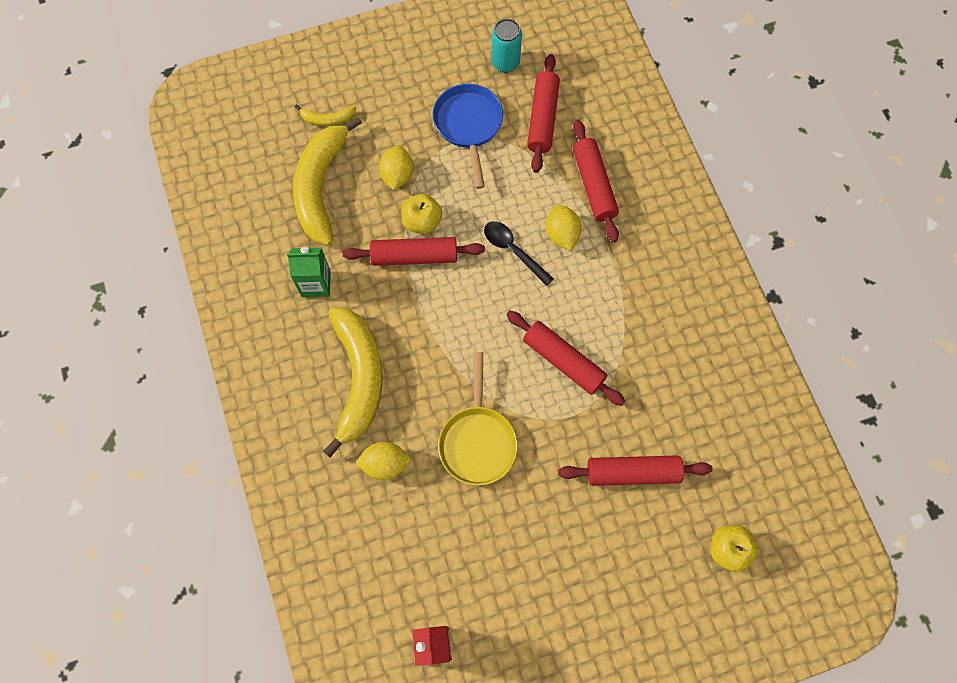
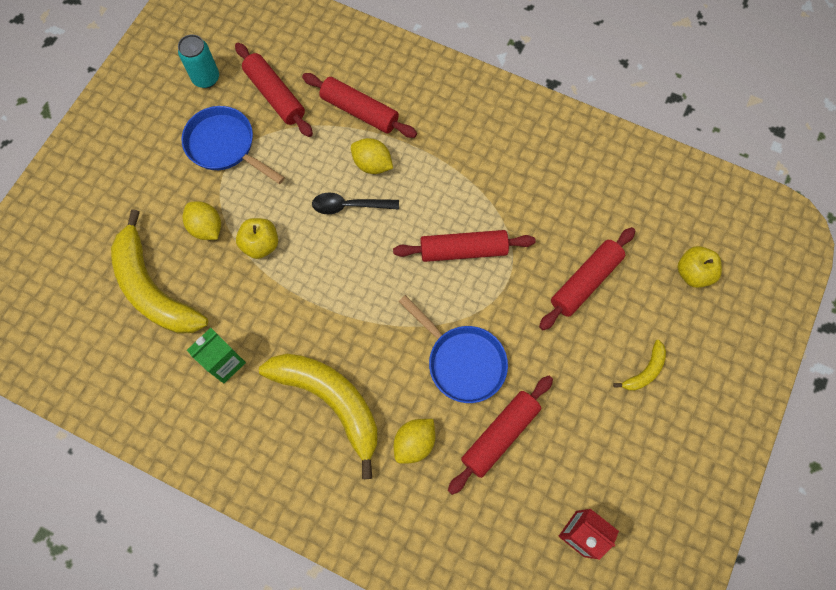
camera: 45 degrees left, 0 degrees up
(327, 119) = (106, 234): yellow banana -> yellow banana (644, 371)
(414, 256) = (281, 274): red rolling pin -> red rolling pin (500, 435)
(478, 441) = (462, 361): yellow pan -> blue pan

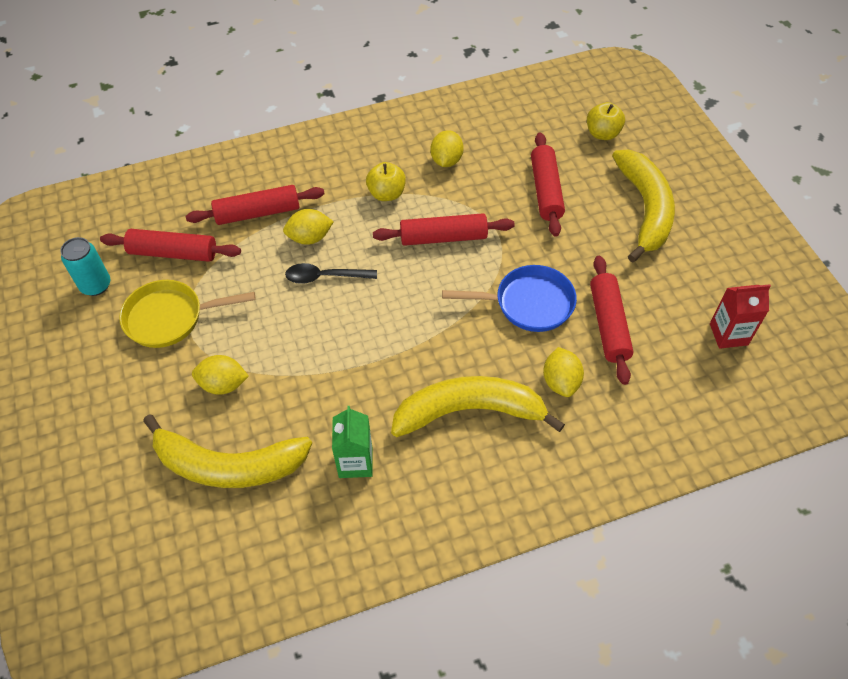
camera: 45 degrees left, 15 degrees down
(224, 146) = (170, 318): blue pan -> yellow pan
(261, 244) = (285, 358): yellow apple -> yellow apple (386, 194)
(349, 206) = (325, 277): black spoon -> black spoon turned 45 degrees clockwise
(463, 250) = (443, 237): red rolling pin -> red rolling pin turned 45 degrees clockwise
(539, 186) = (446, 160): none -> yellow lemon
(644, 371) = (645, 209): yellow banana -> yellow banana, size x2.25

